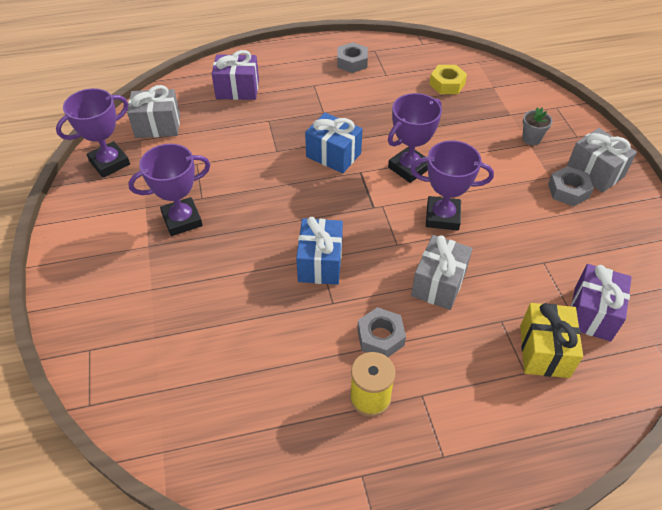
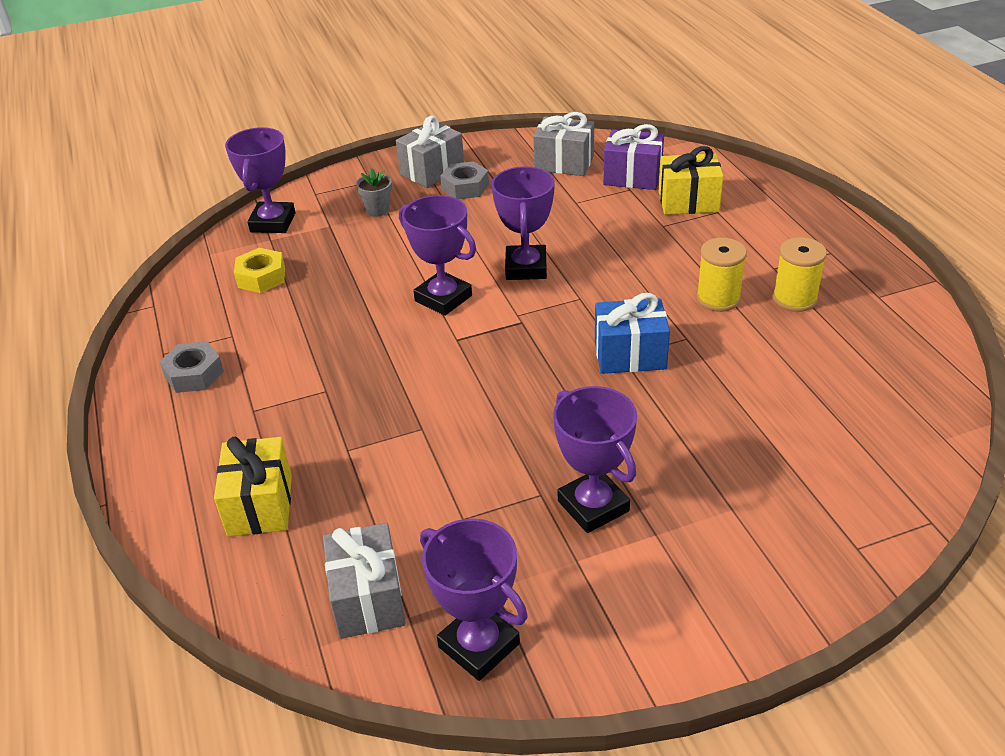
camera: 95 degrees left, 10 degrees down
(237, 89) = (260, 505): purple gift -> yellow gift
(333, 155) = (425, 367): blue gift -> none
(380, 337) = (718, 298): grey nut -> yellow spool
(438, 283) = (629, 265): grey gift -> grey gift (564, 163)
(515, 87) = (273, 222): none -> purple trophy

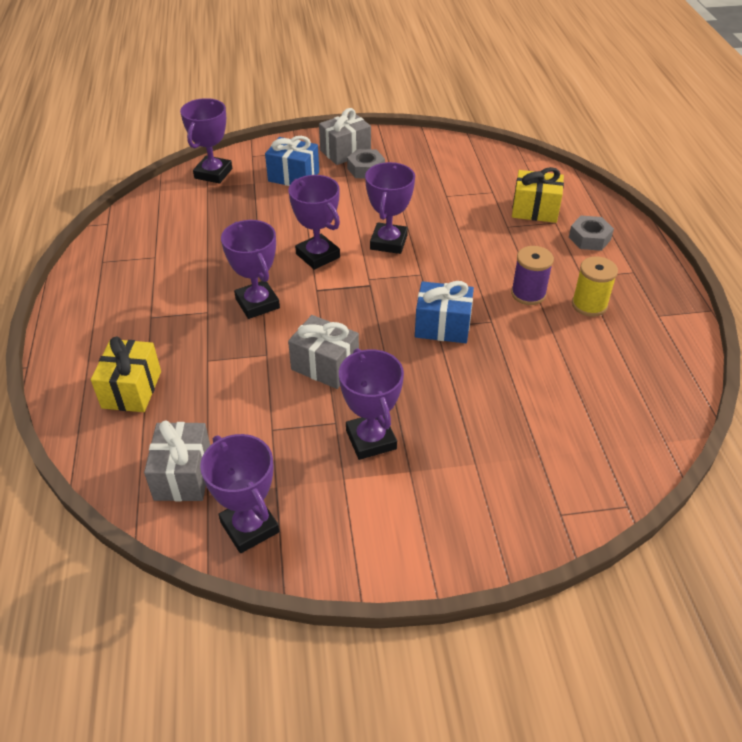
camera: 10 degrees right, 5 degrees up
(194, 374) = (118, 281): grey nut -> grey nut (589, 238)
(261, 277) = (191, 215): yellow nut -> none
(378, 210) = (293, 176): grey flower pot -> blue gift
(387, 369) = (257, 303): none -> purple trophy
(564, 163) = (449, 162): grey gift -> grey gift (325, 366)
(632, 177) = (498, 182): purple gift -> none
(718, 298) = (528, 294): yellow spool -> purple spool

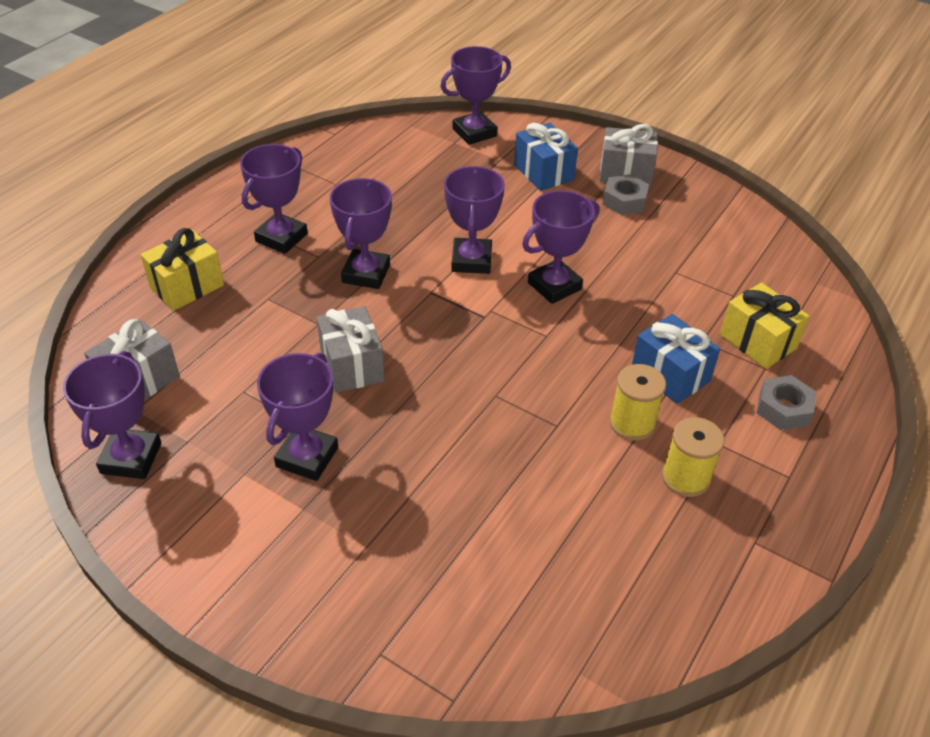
camera: 40 degrees right, 0 degrees up
(162, 315) = (281, 238): none -> purple trophy
(442, 326) = (501, 399): blue gift -> blue gift (670, 374)
(528, 294) = (632, 423): purple spool -> yellow spool

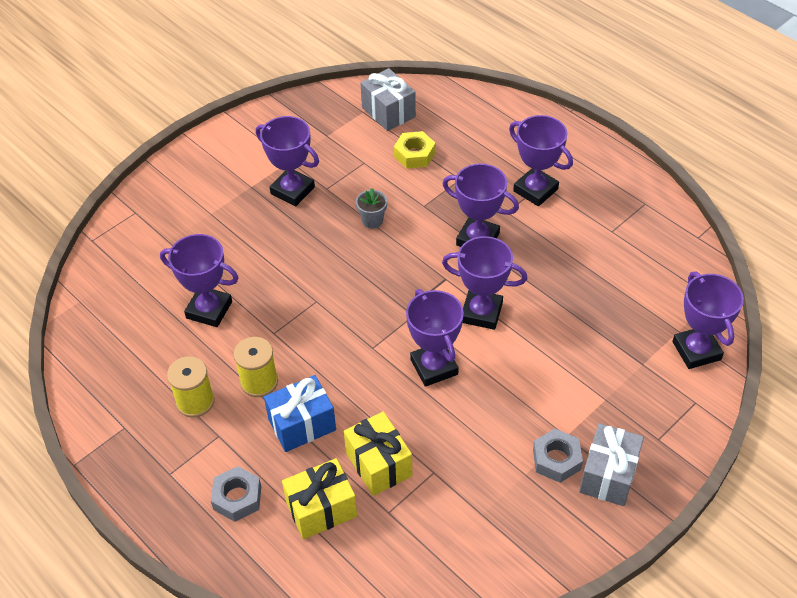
camera: 105 degrees right, 5 degrees up
(131, 458) = (320, 110): purple trophy -> purple trophy (209, 310)
(187, 286) = (483, 135): yellow gift -> yellow gift (378, 464)
(226, 343) = (414, 155): none -> yellow nut
(352, 365) = (372, 221): grey gift -> grey flower pot
(543, 172) = (615, 398): blue gift -> none

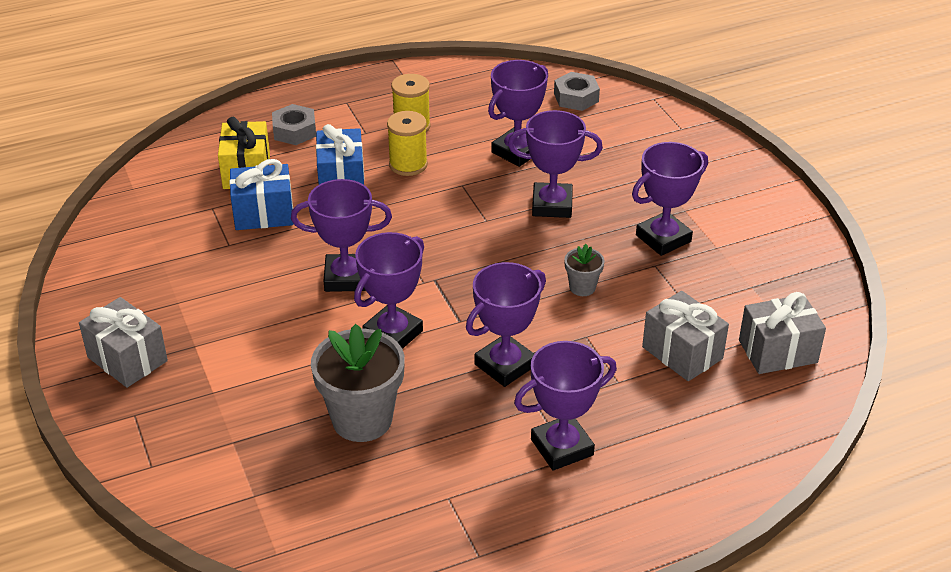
camera: 110 degrees right, 10 degrees down
(378, 464) = (264, 214): yellow gift -> blue gift
(414, 155) = (682, 353): yellow nut -> grey gift
(556, 459) = (174, 328): grey nut -> grey nut (576, 97)
(576, 298) = (362, 419): none -> grey flower pot
(696, 351) = (214, 499): purple trophy -> purple trophy (552, 205)

